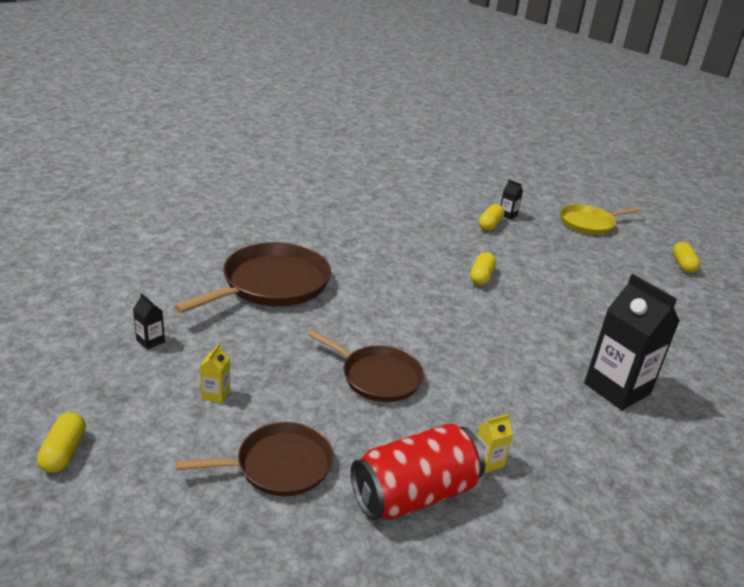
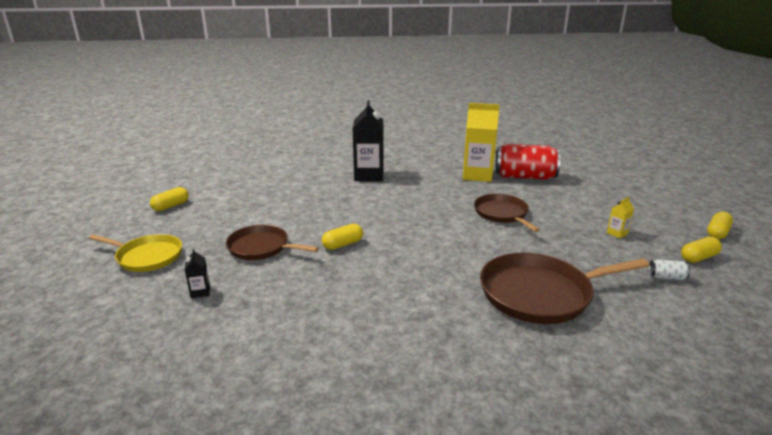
camera: 140 degrees left, 5 degrees down
(150, 341) = (667, 277): black carton -> white can
(279, 465) = (588, 199): brown pan -> brown pan (261, 247)
(488, 461) = (477, 175): yellow carton -> yellow carton, size x2.35
(490, 225) = (242, 287): yellow capsule -> yellow capsule (698, 258)

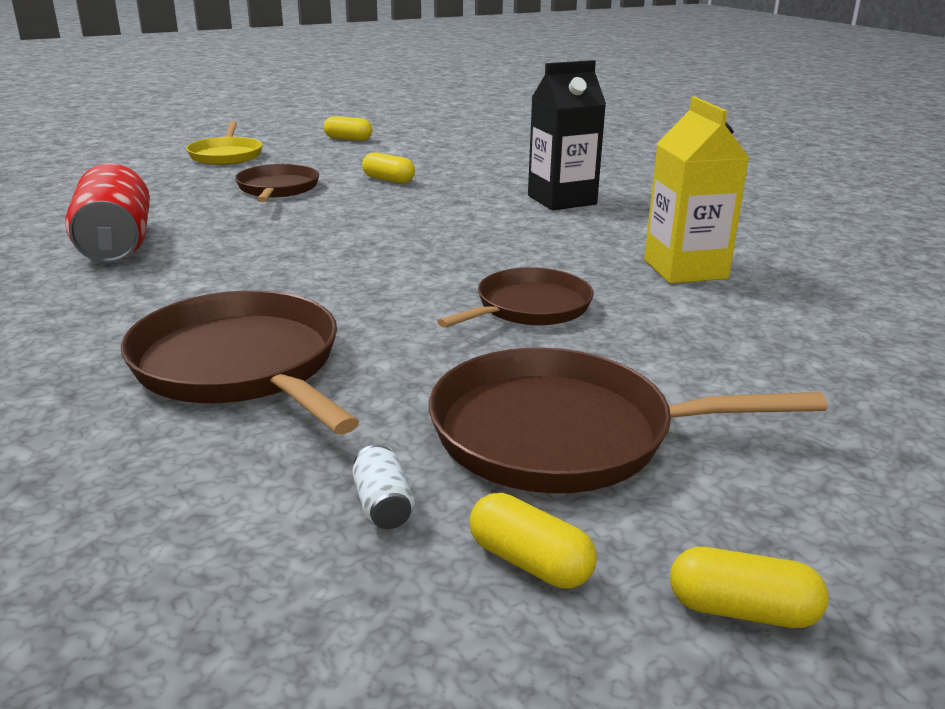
camera: 65 degrees right, 0 degrees up
(200, 292) = (164, 186): black carton -> none
(343, 244) = (315, 222): yellow capsule -> yellow capsule (388, 180)
(524, 177) = (748, 311): red can -> red can (116, 245)
(617, 233) = (563, 434): yellow carton -> brown pan

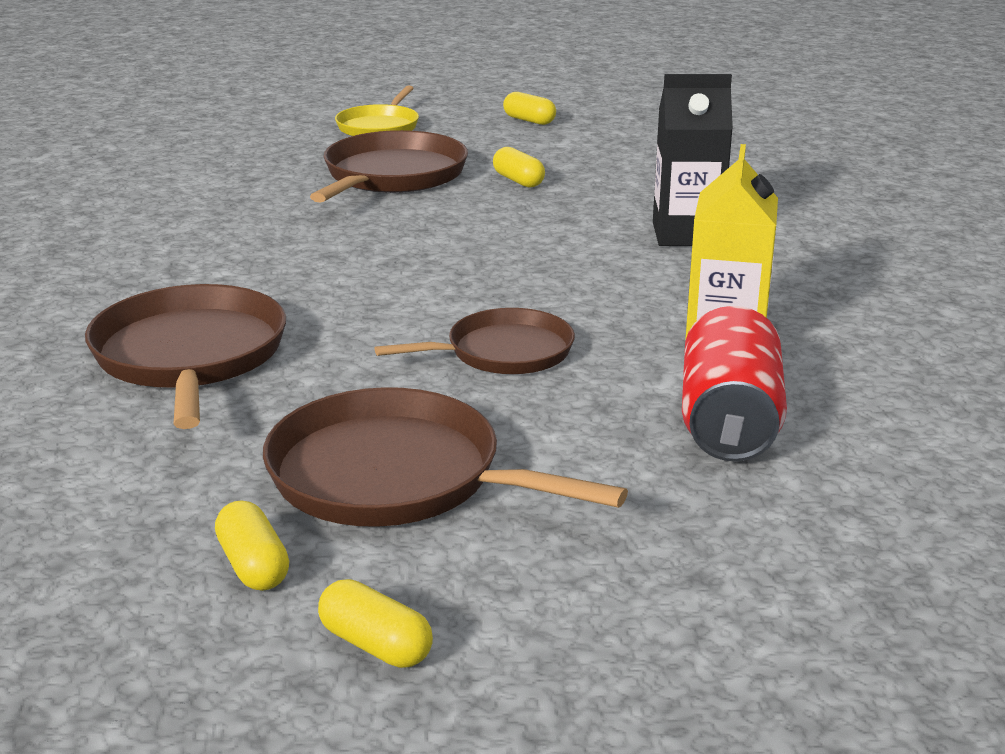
camera: 25 degrees right, 0 degrees up
(116, 245) = (189, 218): red can -> red can (729, 422)
(277, 189) = (392, 176): brown pan -> brown pan, size x1.56
(383, 505) = (189, 496): white can -> none

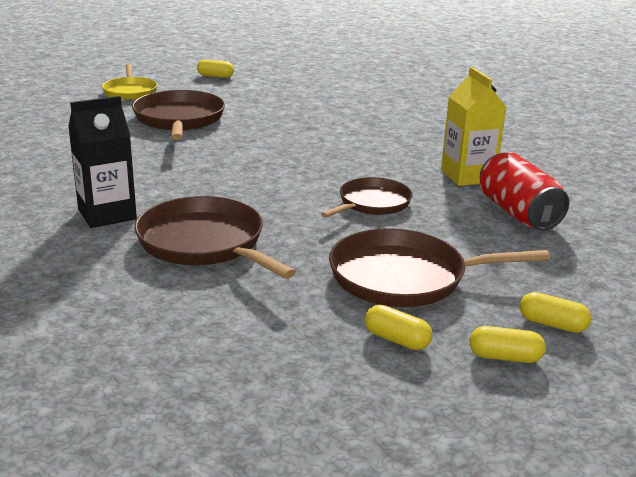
camera: 30 degrees left, 0 degrees up
(518, 181) = (256, 111): yellow capsule -> yellow capsule (552, 324)
(686, 234) = (380, 126): black carton -> black carton (107, 214)

